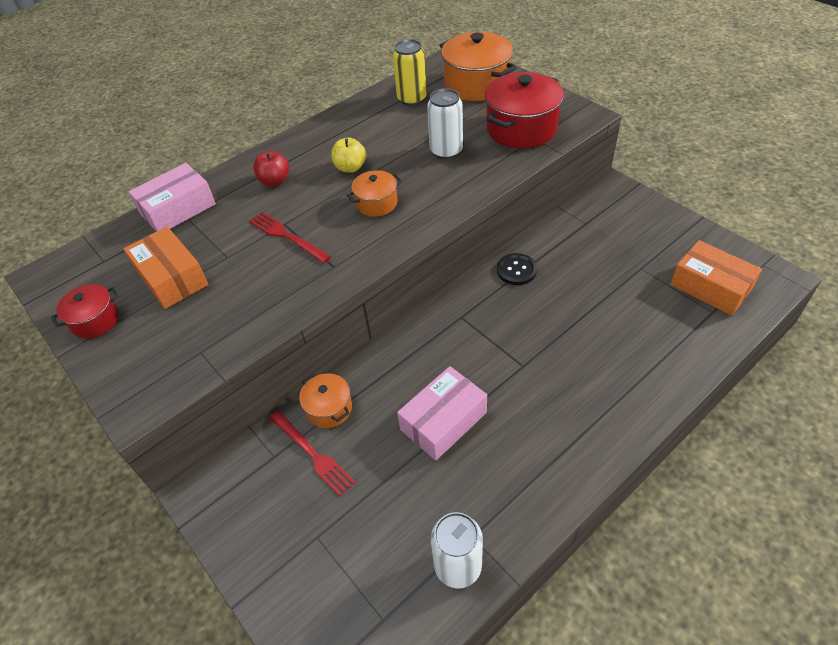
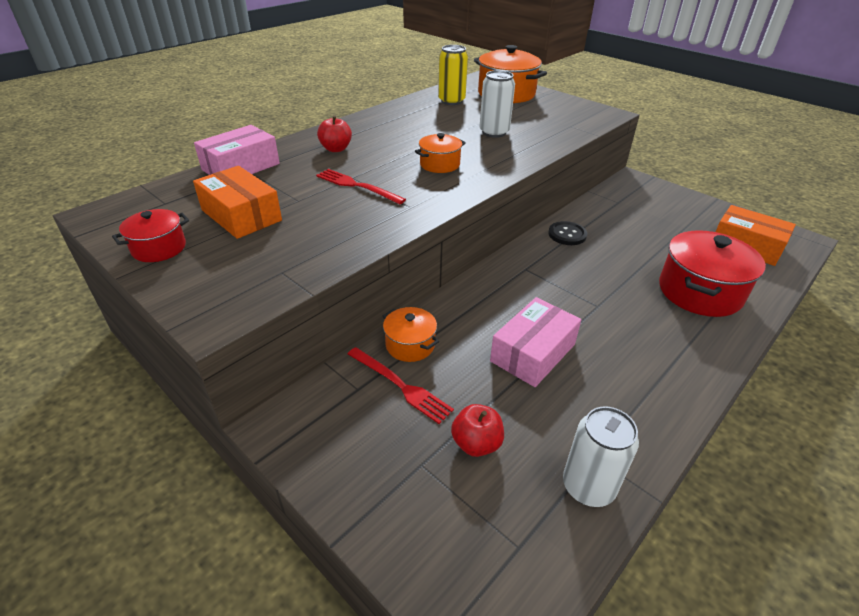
camera: 10 degrees left, 10 degrees down
(350, 167) = (407, 141): yellow apple -> none
(369, 518) = (476, 443): none -> red apple
(521, 128) = (556, 120): red pot -> red pot (699, 292)

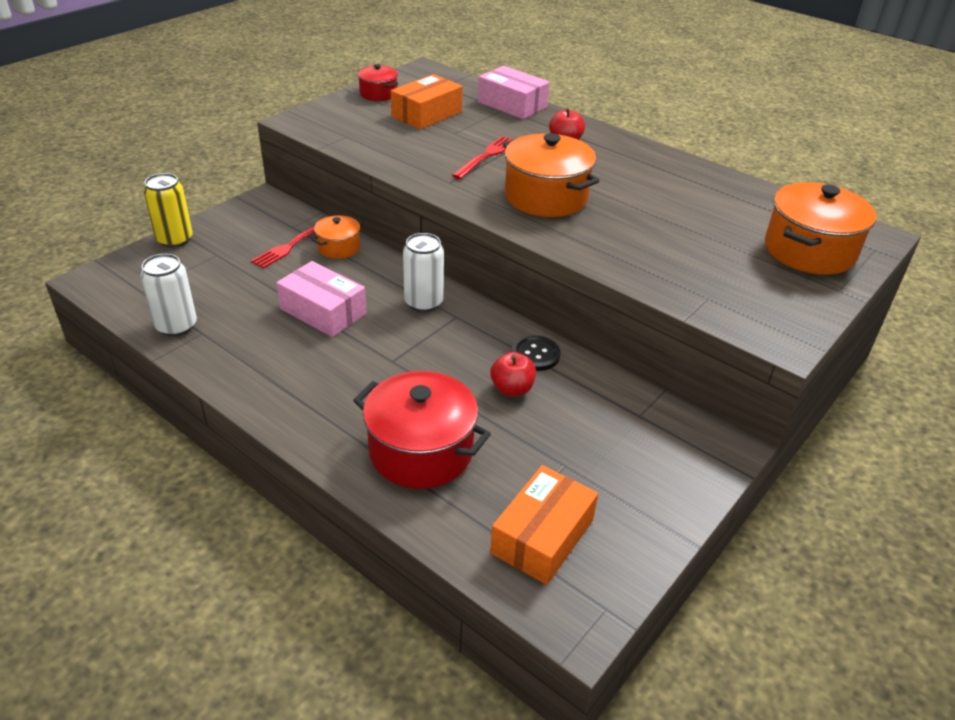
camera: 85 degrees right, 0 degrees up
(440, 164) = (546, 197): orange pot -> orange pot, size x1.84
(451, 101) = (748, 206): yellow can -> yellow can (175, 239)
(476, 443) = (228, 278): red apple -> red apple (512, 389)
(494, 132) = (652, 234): white can -> white can (423, 302)

